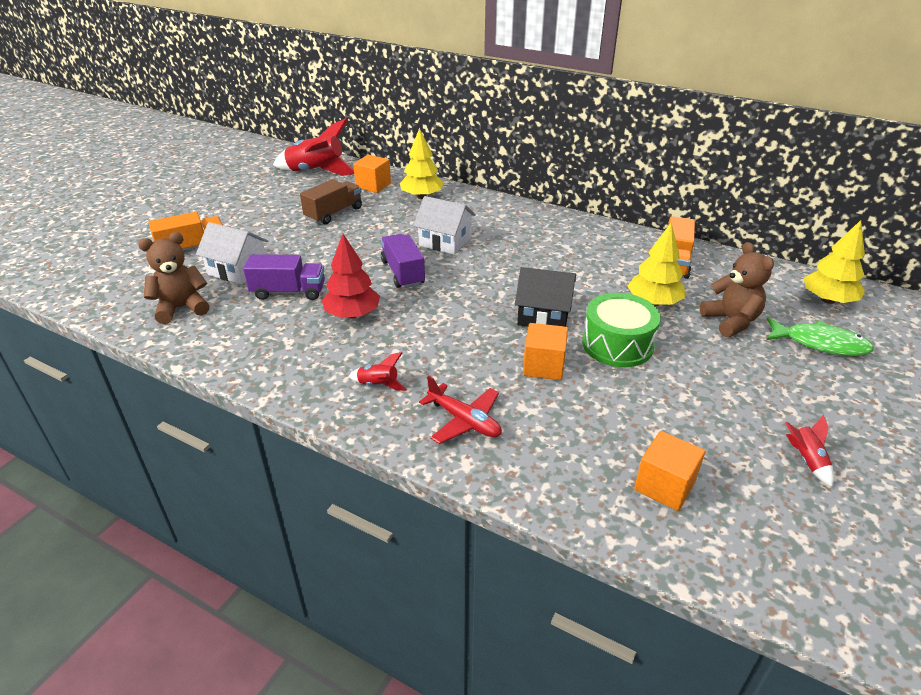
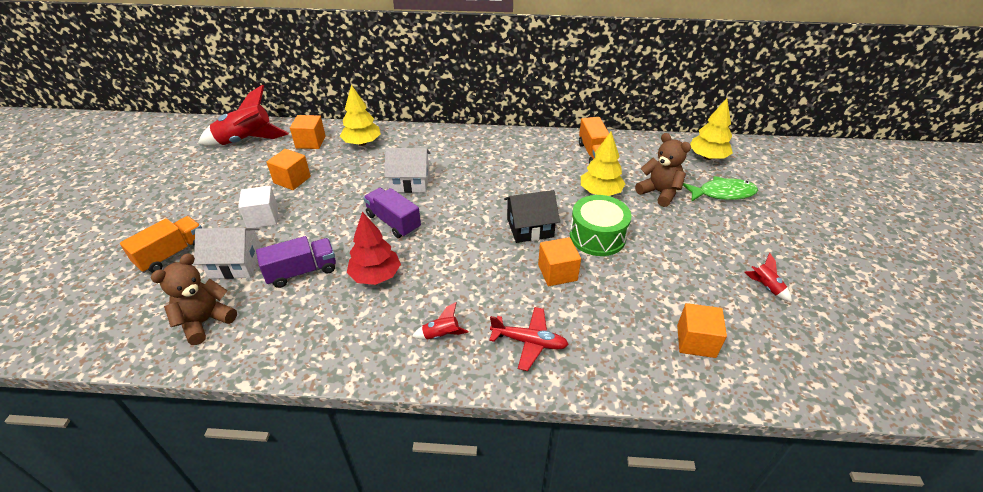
camera: 25 degrees left, 5 degrees up
(286, 239) = (263, 218): none -> white cube
(334, 213) = (292, 180): brown truck -> orange cube

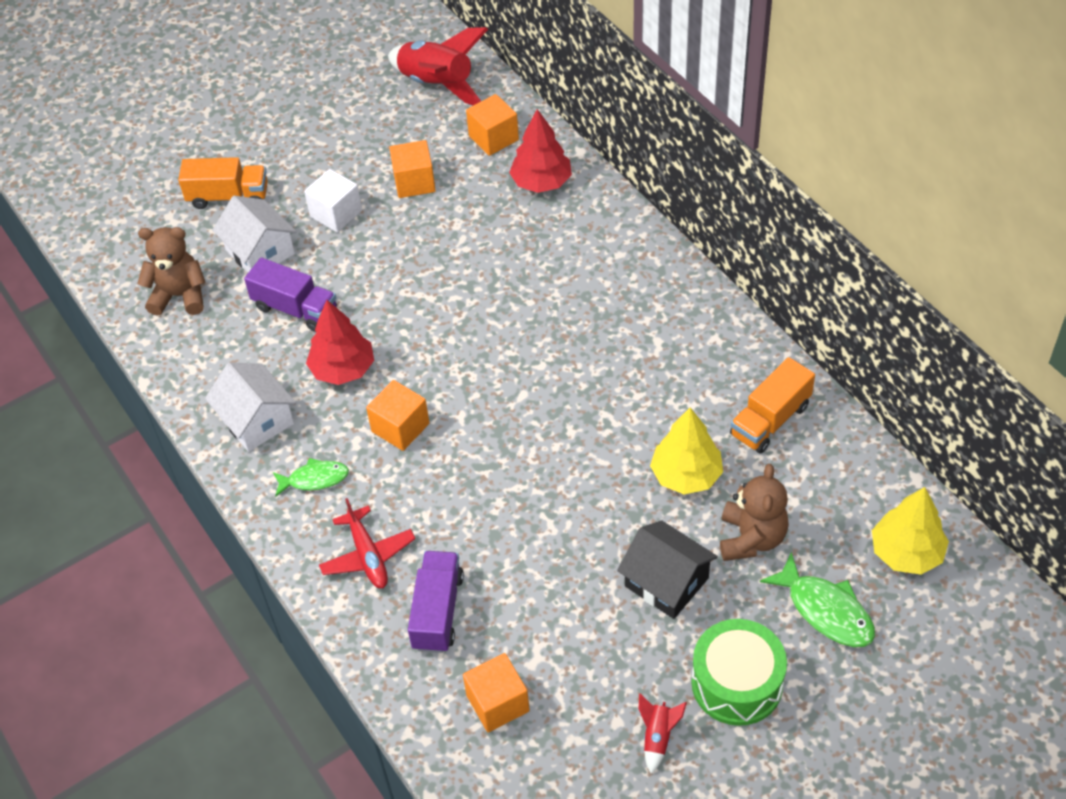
camera: 55 degrees right, 10 degrees up
(362, 143) = (541, 182): yellow tree -> red tree
(393, 222) = (433, 321): purple truck -> purple truck (437, 611)
(410, 182) = (515, 282): white house -> white house (256, 420)
(441, 335) = (315, 479): red rocket -> green fish
(530, 227) = (544, 447): black house -> black house (666, 582)
(557, 272) = (491, 519): orange cube -> orange cube (400, 427)
(597, 236) = (592, 520): green drum -> green drum (737, 683)

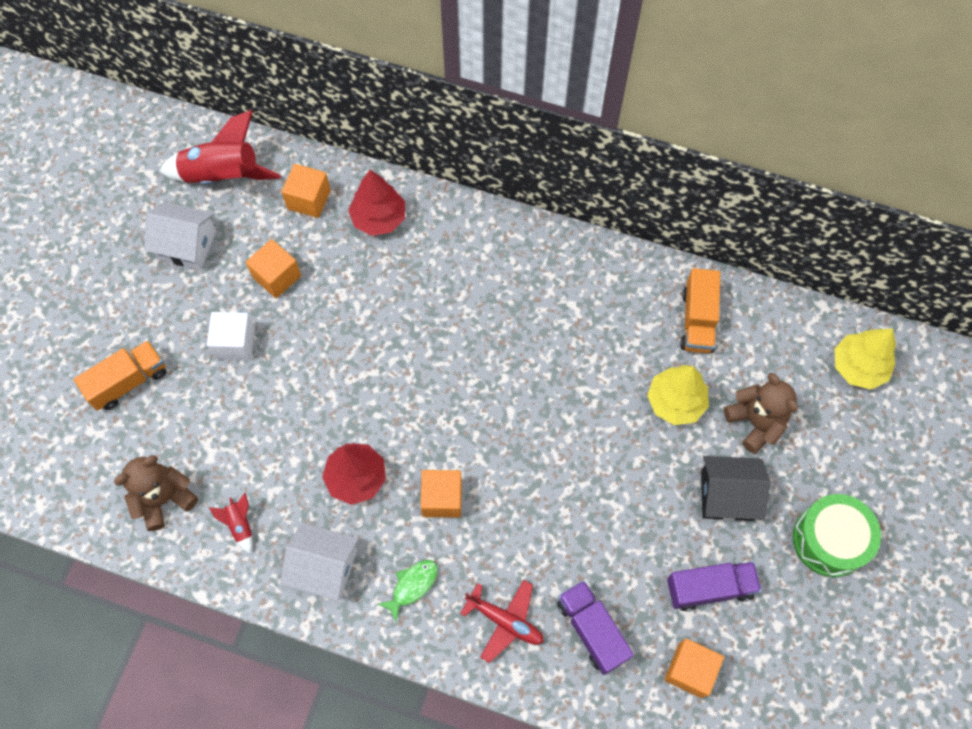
camera: 40 degrees left, 15 degrees up
(260, 252) = (200, 416): white house -> white house (187, 245)
(295, 309) = (273, 449): purple truck -> purple truck (709, 588)
(658, 737) = (812, 617): red rocket -> red rocket (240, 525)
(826, 610) = (842, 445): green fish -> none

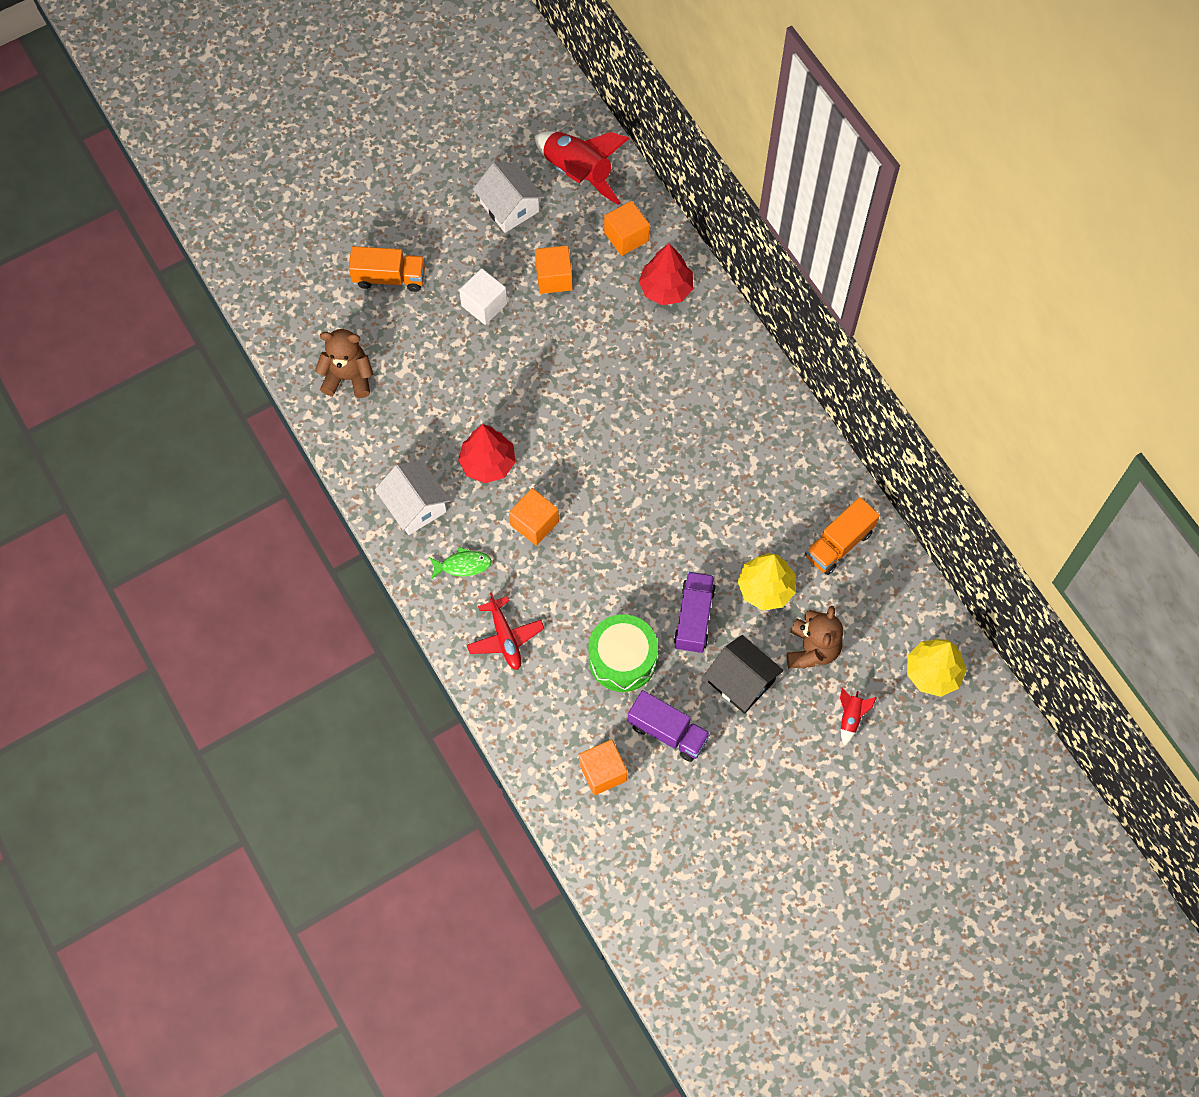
camera: 40 degrees right, 0 degrees up
(240, 525) = (383, 434): red rocket -> red rocket (851, 717)
(592, 630) = (559, 691): purple truck -> purple truck (694, 618)
(829, 540) = (787, 771): green drum -> green drum (622, 659)

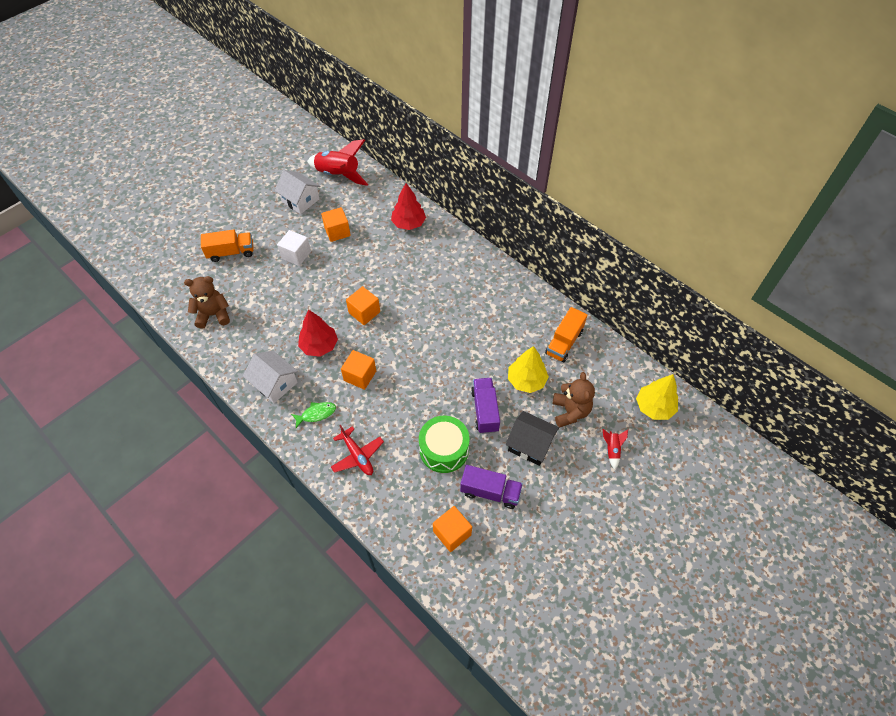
camera: 15 degrees left, 10 degrees down
(626, 237) = (376, 201): orange cube -> orange cube (364, 312)

